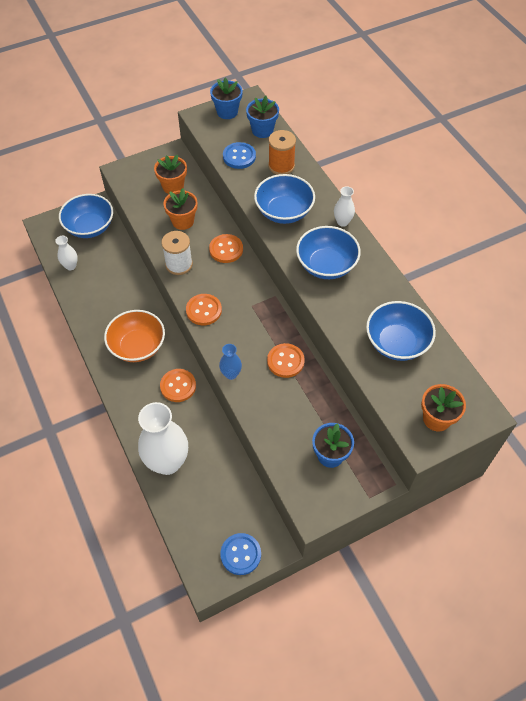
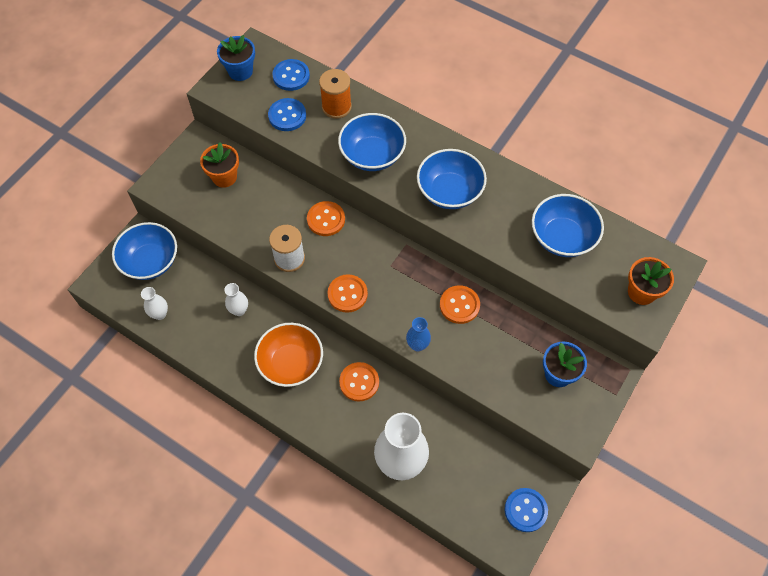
camera: 30 degrees left, 5 degrees up
(183, 221) = (261, 210): orange flower pot -> none
(262, 130) = (291, 76): blue flower pot -> blue button
(342, 222) = (435, 139): white vase -> white vase (239, 310)

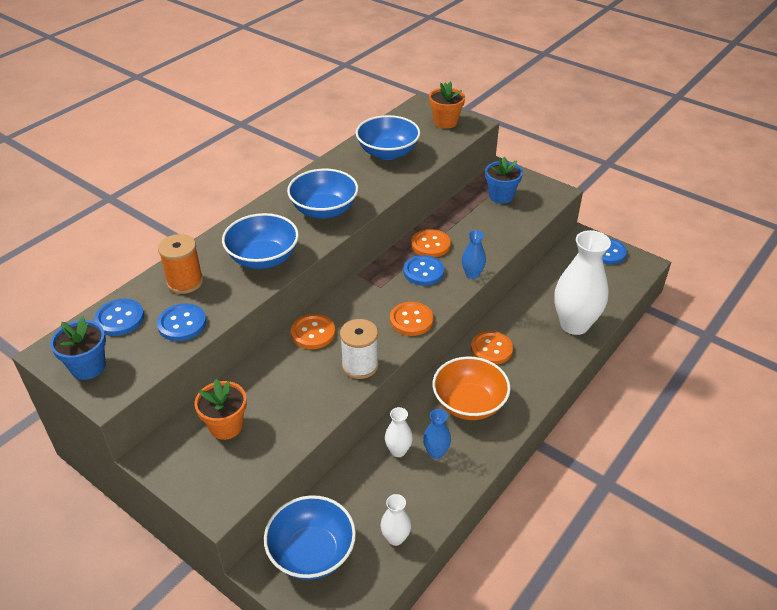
camera: 85 degrees left, 20 degrees down
(238, 338) = (436, 452): none -> blue vase
(416, 301) = (423, 272): none -> blue button

